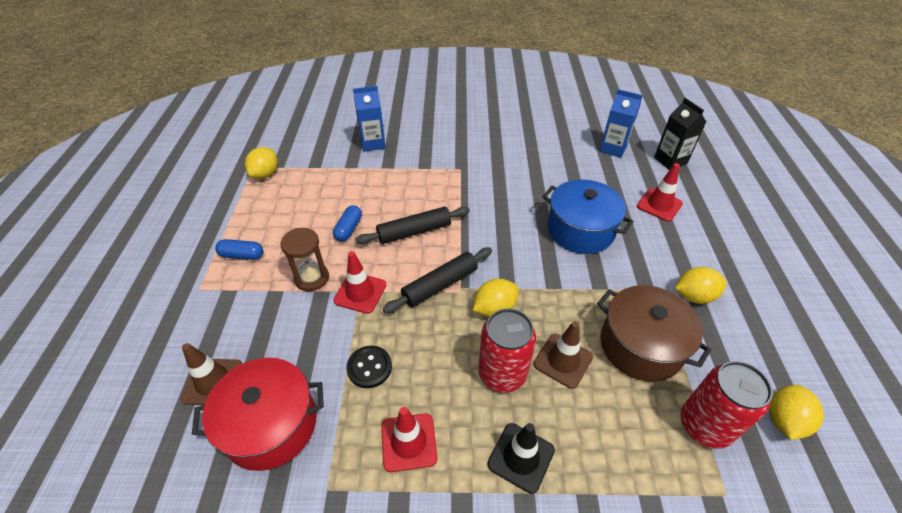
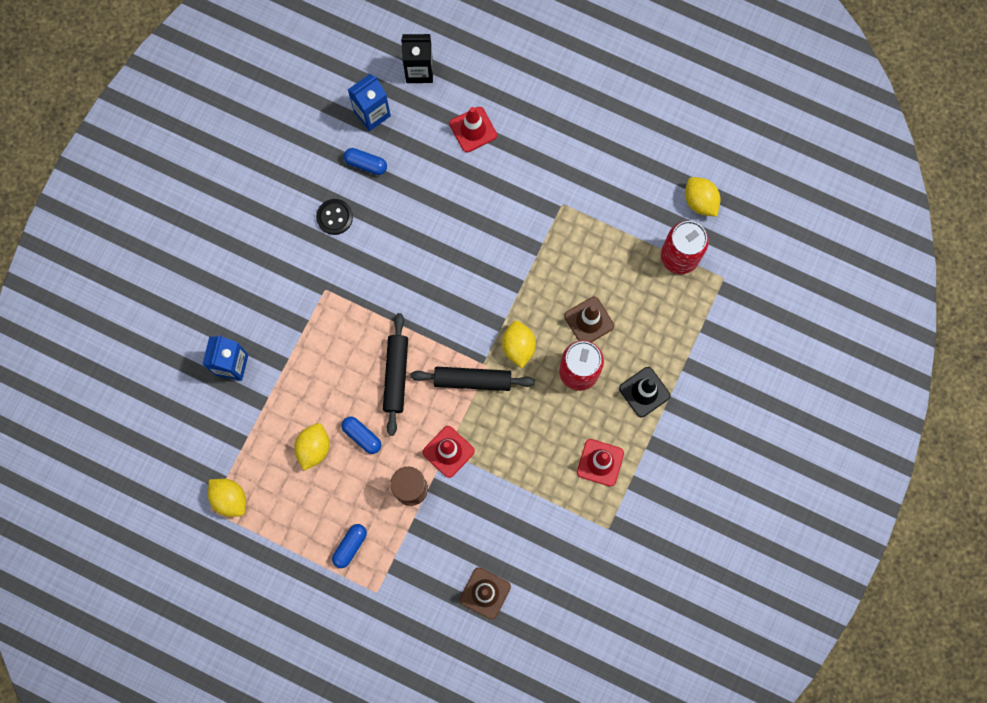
camera: 65 degrees left, 30 degrees up
(271, 425) = (543, 556): red pot -> none
(369, 367) = (527, 469): black button -> black button (334, 217)
(440, 285) = (472, 380): black rolling pin -> black rolling pin turned 75 degrees counterclockwise
(573, 158) = (366, 164): none -> blue capsule
(580, 230) = (468, 223): blue pot -> none
(641, 346) = (604, 255): brown pot -> none
(694, 296) = (581, 180): yellow lemon -> yellow lemon (314, 448)

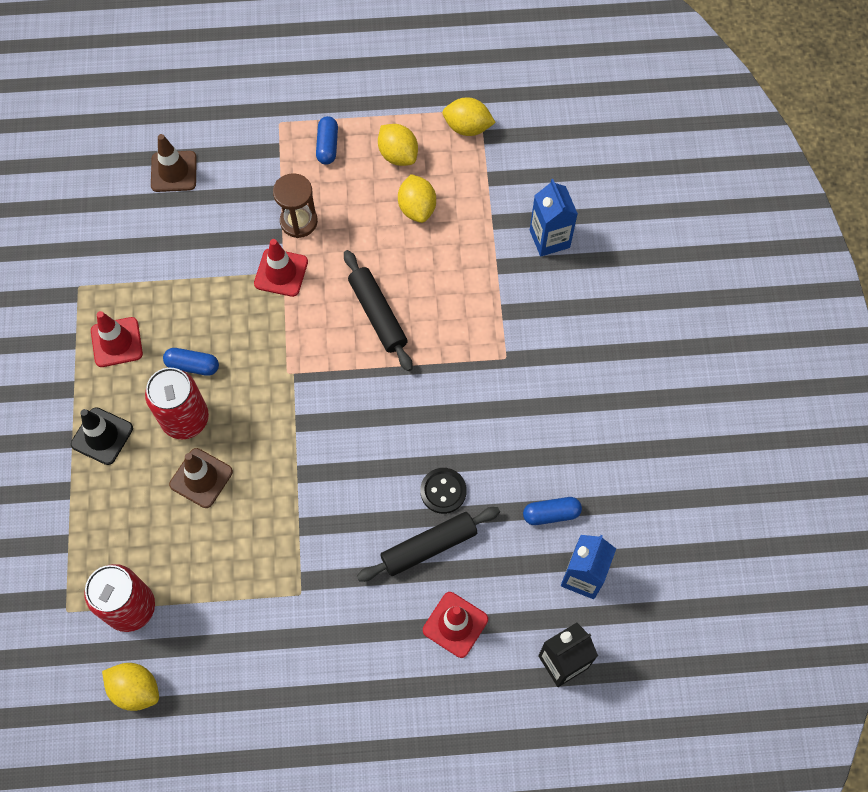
camera: 150 degrees right, 10 degrees down
(334, 217) = (546, 437): black button -> black button (443, 491)
(362, 436) = (376, 242): blue capsule -> blue capsule (192, 365)
(472, 380) = (295, 351): black rolling pin -> black rolling pin (429, 547)
(518, 347) = (265, 410): yellow lemon -> yellow lemon (398, 155)

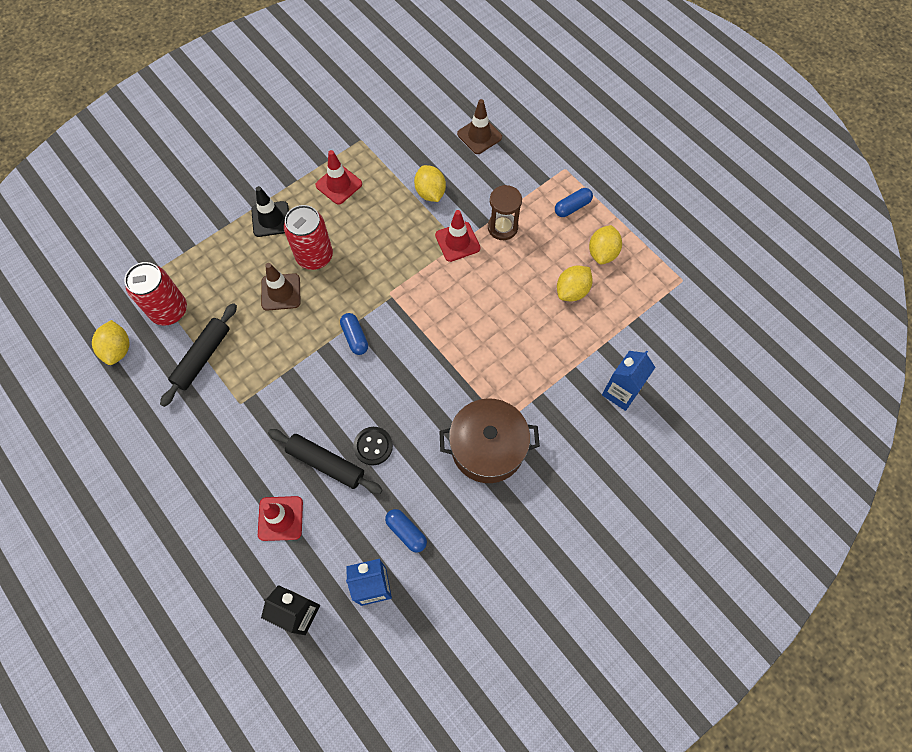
camera: 55 degrees right, 0 degrees up
(192, 365) = (354, 236): blue capsule -> blue capsule (355, 337)
(377, 314) = (472, 319): black rolling pin -> black rolling pin (202, 357)
(467, 127) = (662, 282): yellow lemon -> yellow lemon (430, 192)
(520, 388) = (488, 448): none -> brown pot

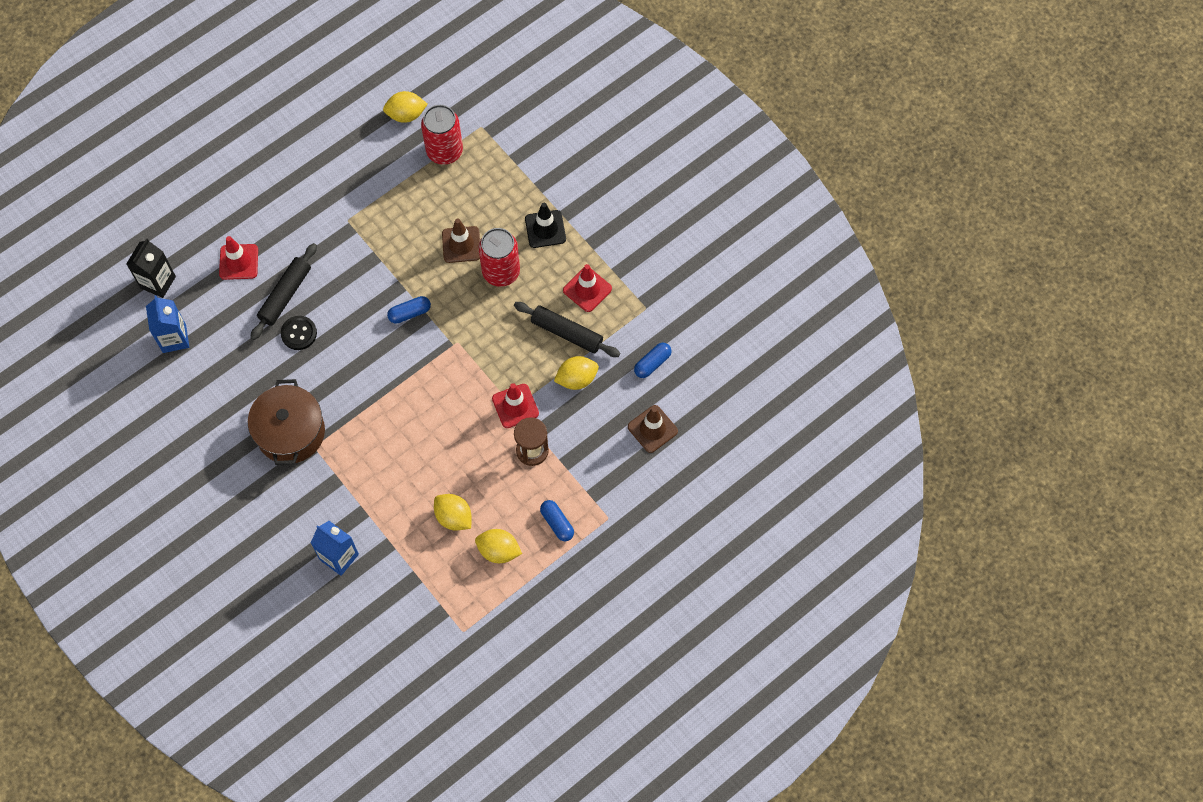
camera: 90 degrees right, 0 degrees up
(202, 357) = (395, 184): black rolling pin -> black rolling pin (567, 333)
(406, 532) = (218, 363): blue capsule -> blue capsule (652, 363)

